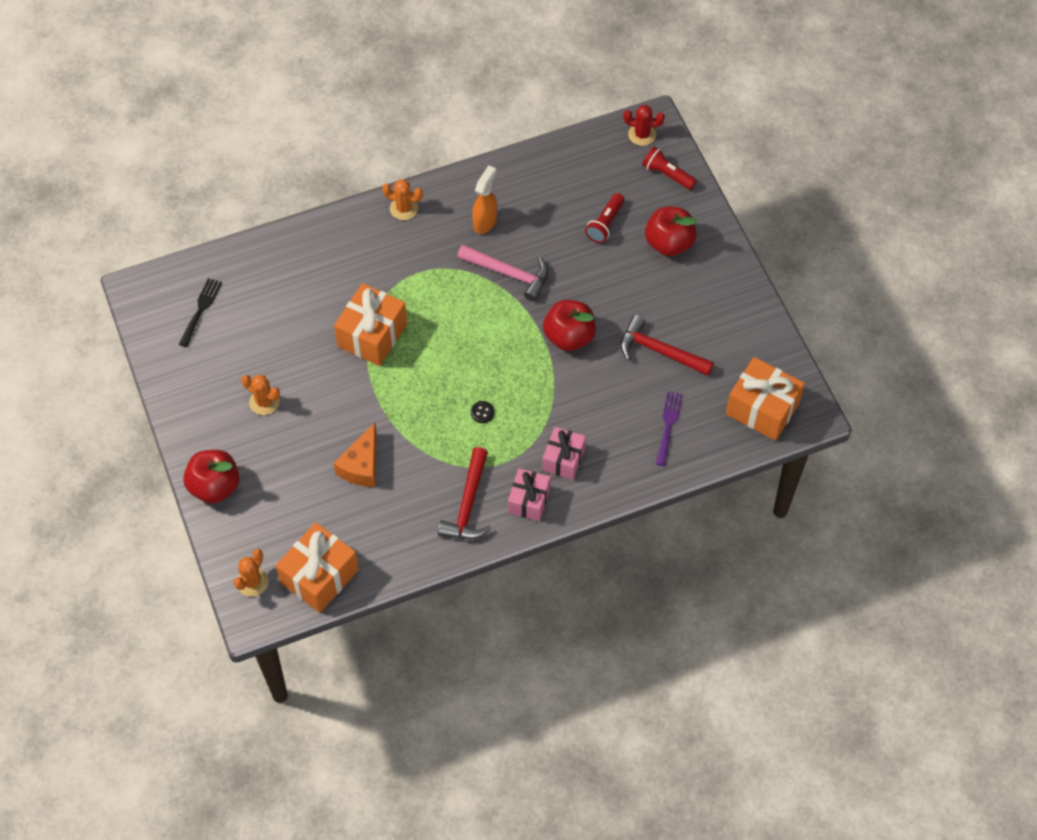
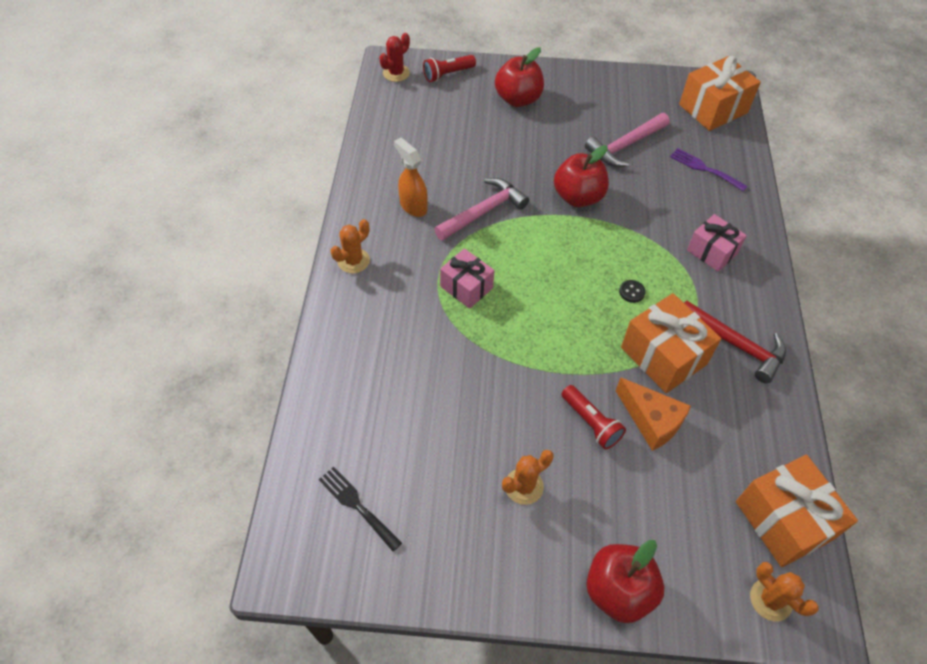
camera: 65 degrees left, 5 degrees down
(372, 335) = (491, 347): orange gift -> orange gift (663, 356)
(529, 501) = (749, 295): pink gift -> pink gift (466, 287)
(605, 224) = (472, 129): red flashlight -> red flashlight (591, 423)
(659, 351) = (625, 146): red hammer -> pink hammer

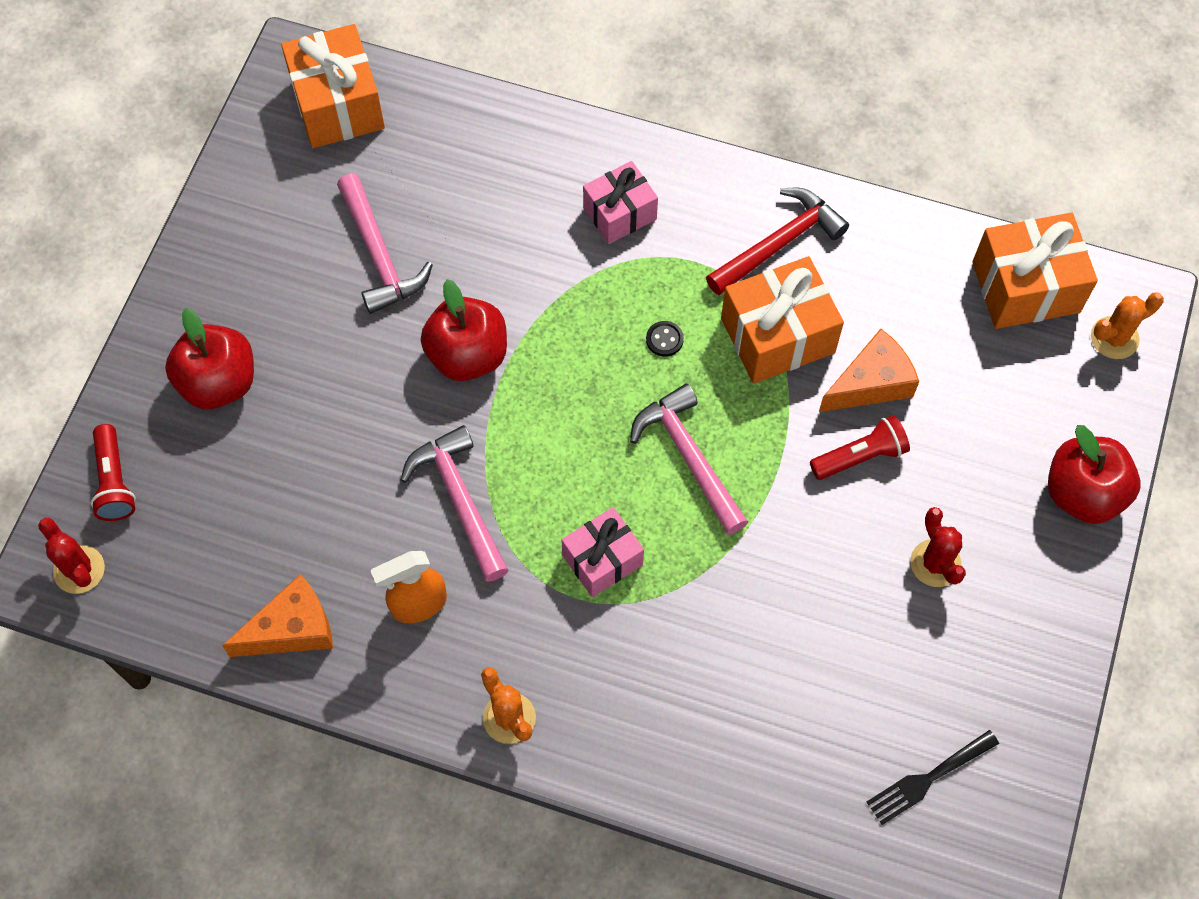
camera: 75 degrees left, 10 degrees up
(384, 157) = (292, 629): none -> orange cheese
(524, 486) = (935, 563): orange cactus -> red cactus
(552, 320) = (689, 457): none -> pink hammer
(704, 169) = (461, 164): purple fork -> none

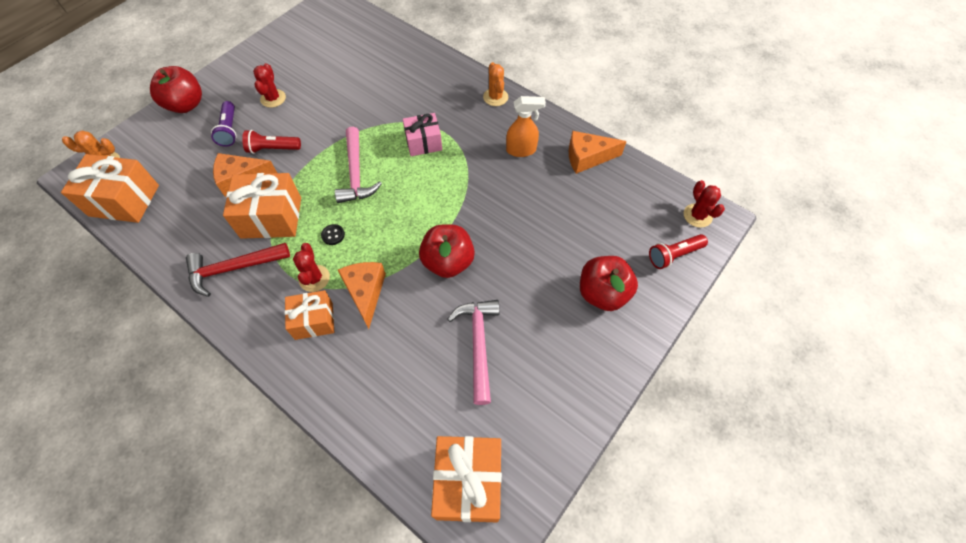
camera: 160 degrees left, 5 degrees down
(114, 481) = (674, 255): red flashlight -> red flashlight turned 120 degrees counterclockwise
(460, 500) = (483, 189): pink hammer -> none
(568, 272) = (365, 292): none -> orange cheese
(620, 213) = (314, 321): pink gift -> orange gift
(653, 268) = (314, 278): none -> red cactus
(928, 779) = (333, 34): black fork -> none
(963, 468) = (229, 130): none -> purple flashlight

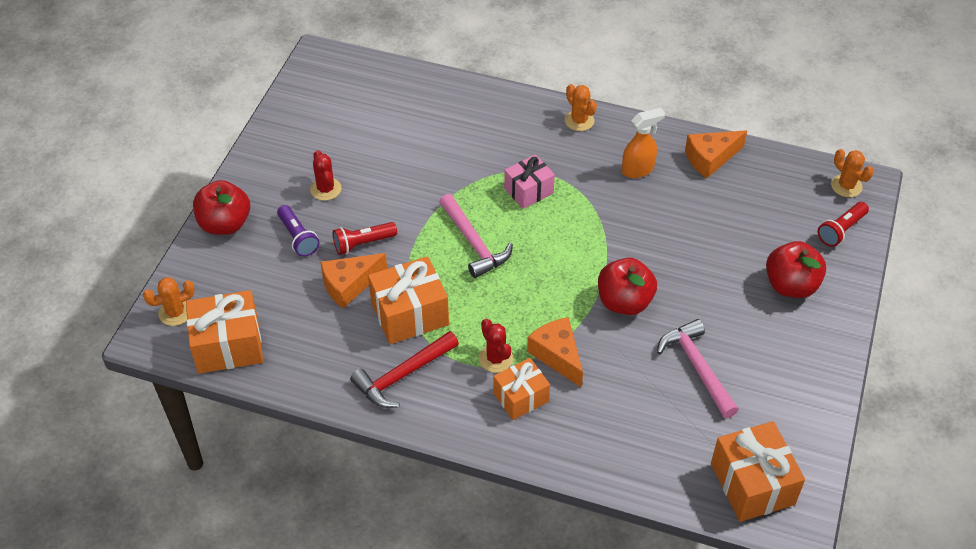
camera: 20 degrees left, 10 degrees down
(333, 235) = (488, 312): black button -> none
(697, 215) = (846, 186): red cactus -> orange cactus

